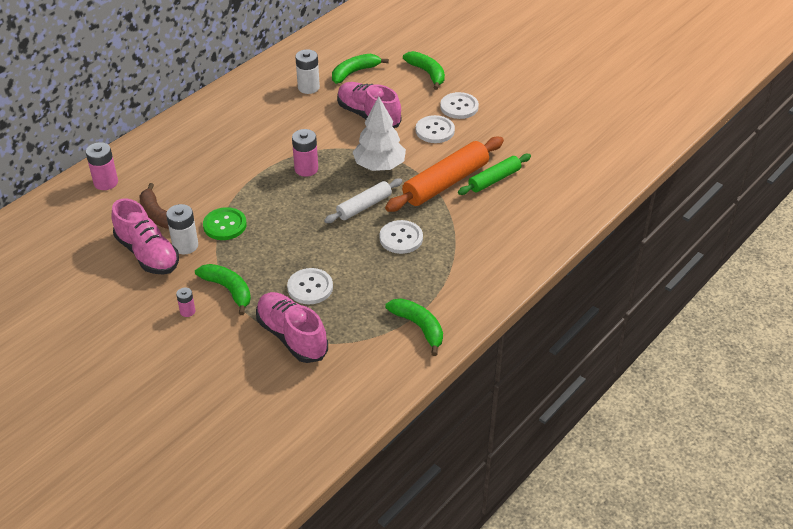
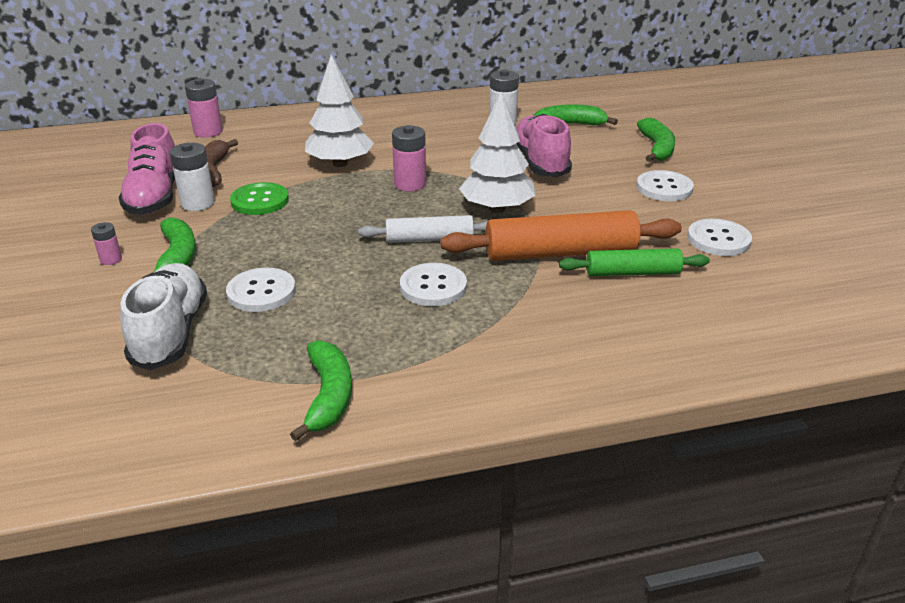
camera: 35 degrees right, 10 degrees down
(240, 171) = (340, 163): none -> white tree
(292, 336) = (170, 333): pink shoe -> white shoe
(435, 130) = (606, 199): white button -> white button (718, 239)

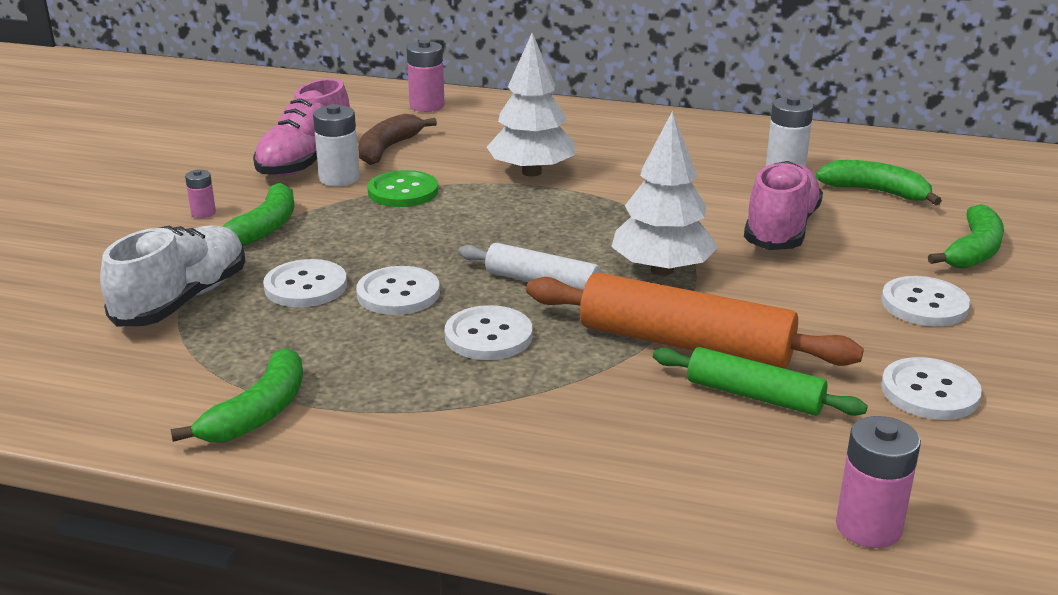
camera: 30 degrees right, 5 degrees down
(338, 276) = (398, 293): none -> white button
(410, 184) = (587, 215): pink battery -> pink battery (868, 527)

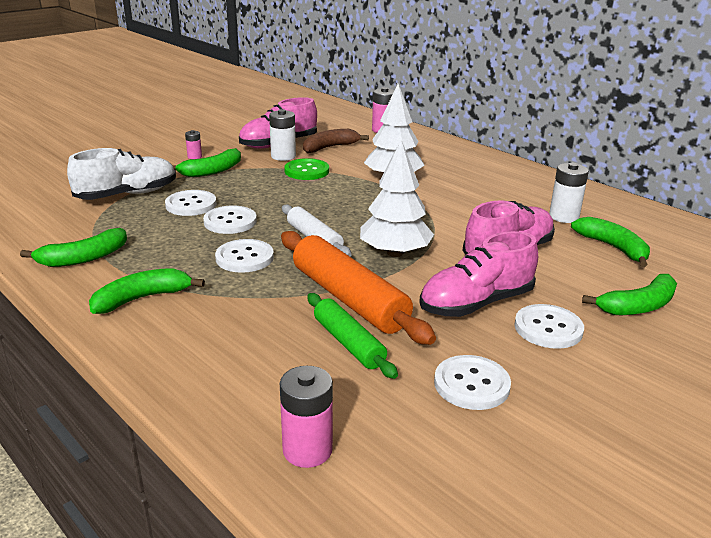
camera: 30 degrees right, 0 degrees up
(430, 436) = (142, 298): none -> green banana
(824, 301) = (476, 303): none -> pink shoe

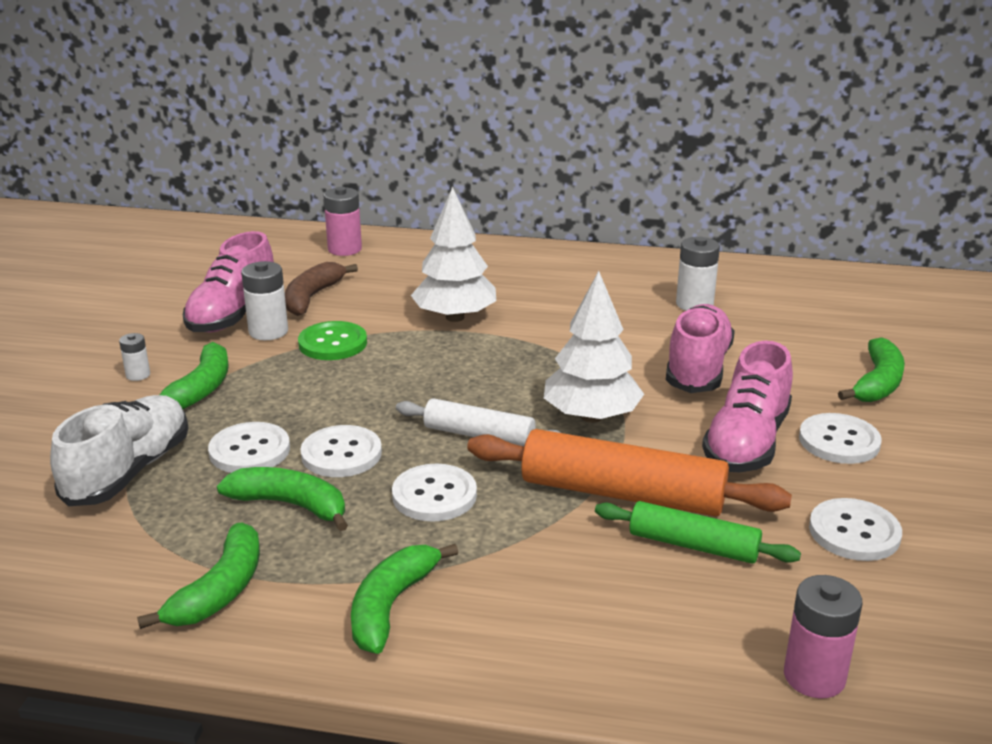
camera: 35 degrees left, 0 degrees up
(194, 157) = (138, 375): pink battery -> white battery
(613, 248) = (781, 325): green banana -> green banana (290, 505)

